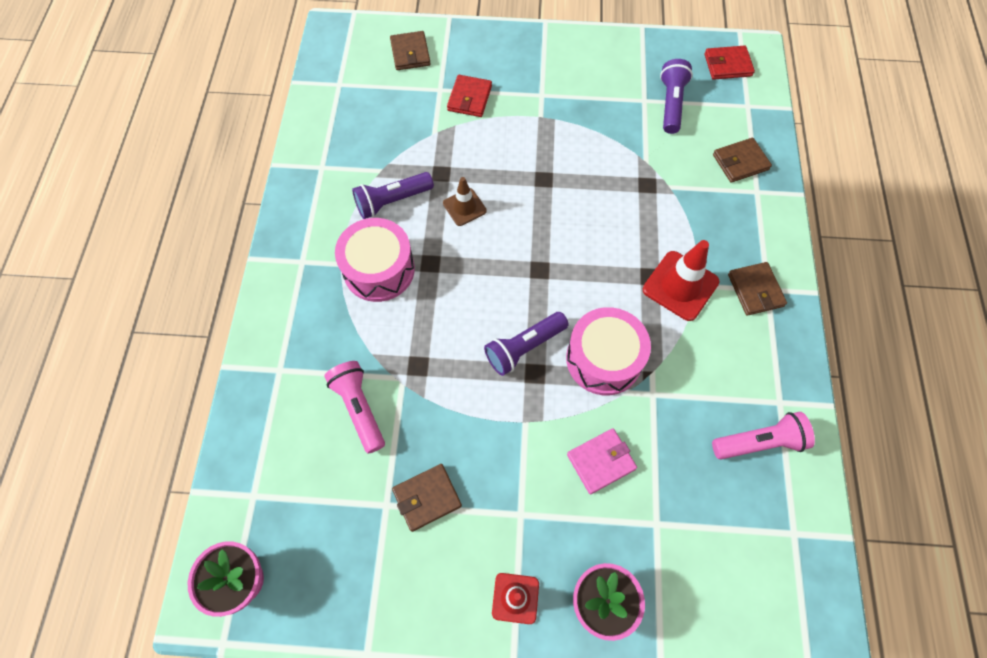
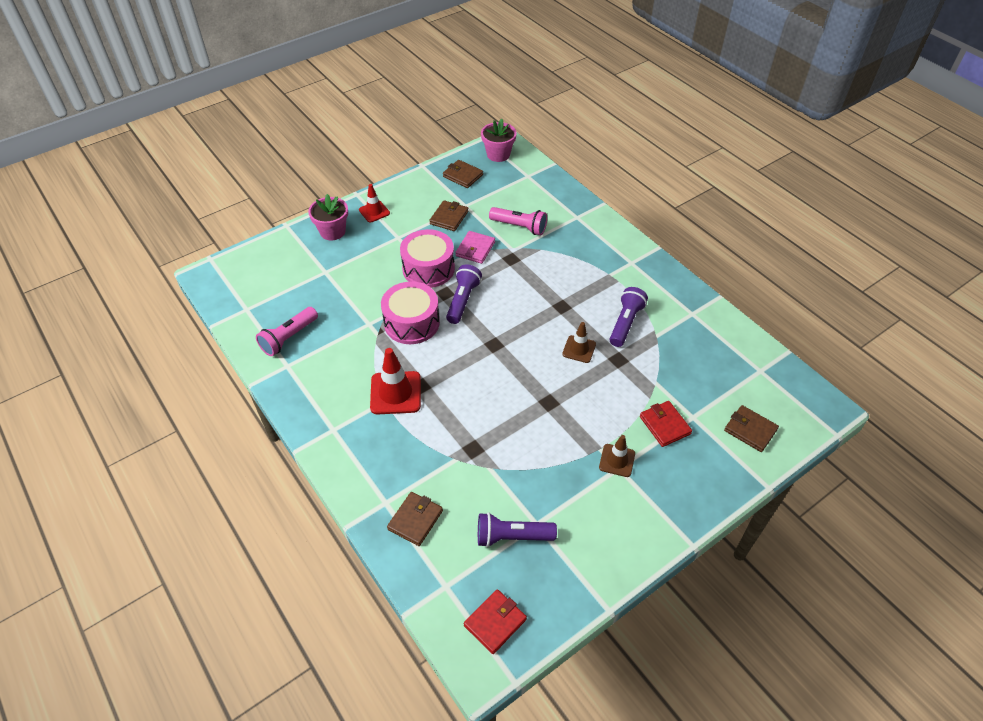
camera: 140 degrees right, 15 degrees down
(379, 269) = (586, 285): pink drum -> pink drum (428, 269)
(537, 100) = (617, 460): none -> brown traffic cone
(601, 461) = (374, 278): pink wallet -> pink wallet (475, 249)
(671, 104) = (512, 536): purple flashlight -> purple flashlight turned 120 degrees clockwise
(755, 290) = (341, 423): brown wallet -> brown wallet (463, 176)

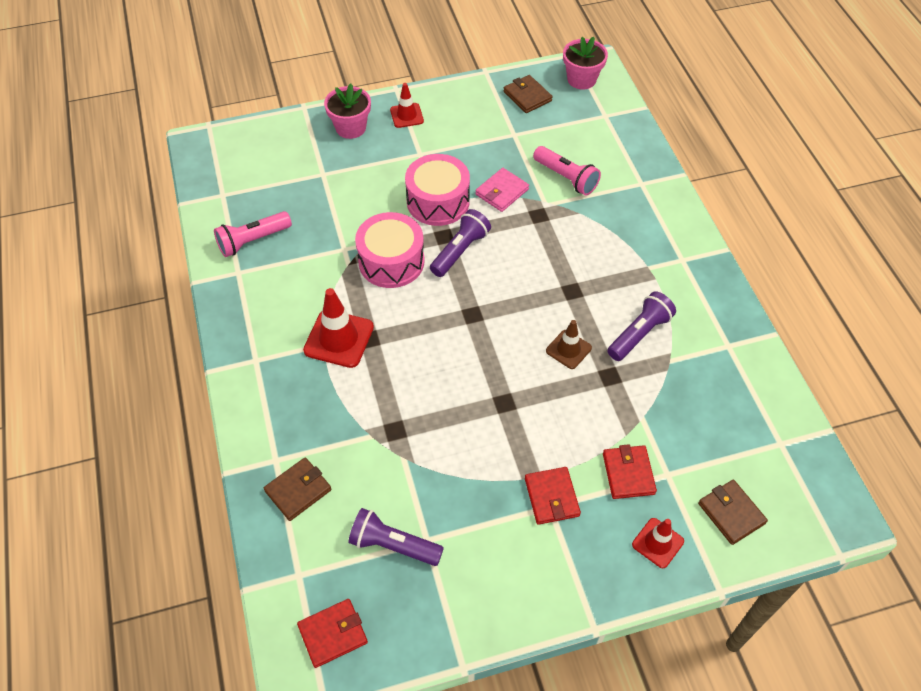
camera: 20 degrees right, 5 degrees up
(449, 218) = (488, 145): brown wallet -> none
(617, 460) = (551, 497): brown traffic cone -> red wallet
(709, 468) = (657, 543): none -> red traffic cone

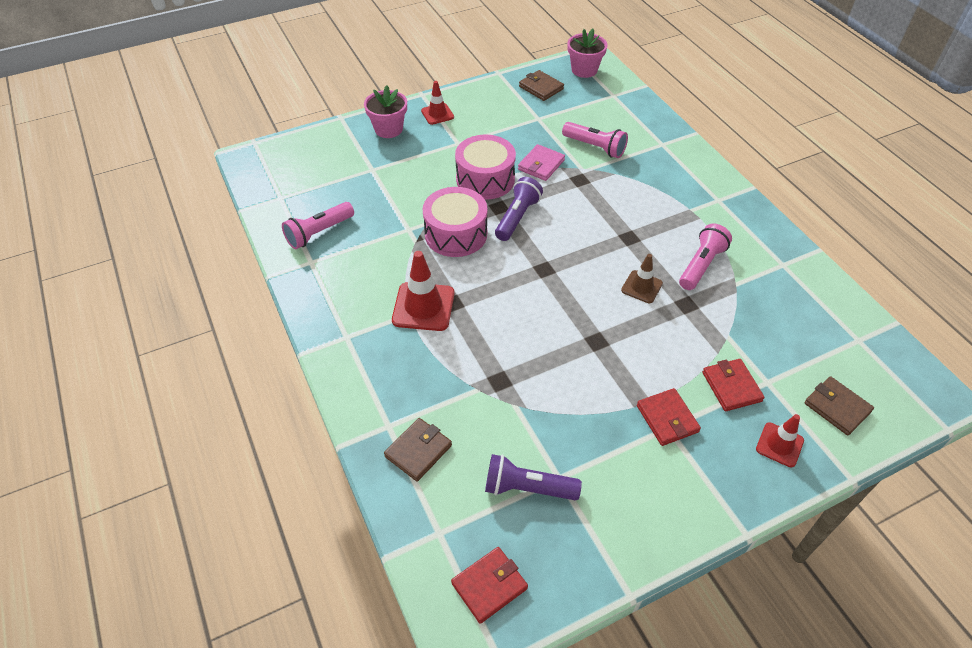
camera: 10 degrees left, 5 degrees down
(639, 334) = (701, 265): purple flashlight -> pink flashlight

